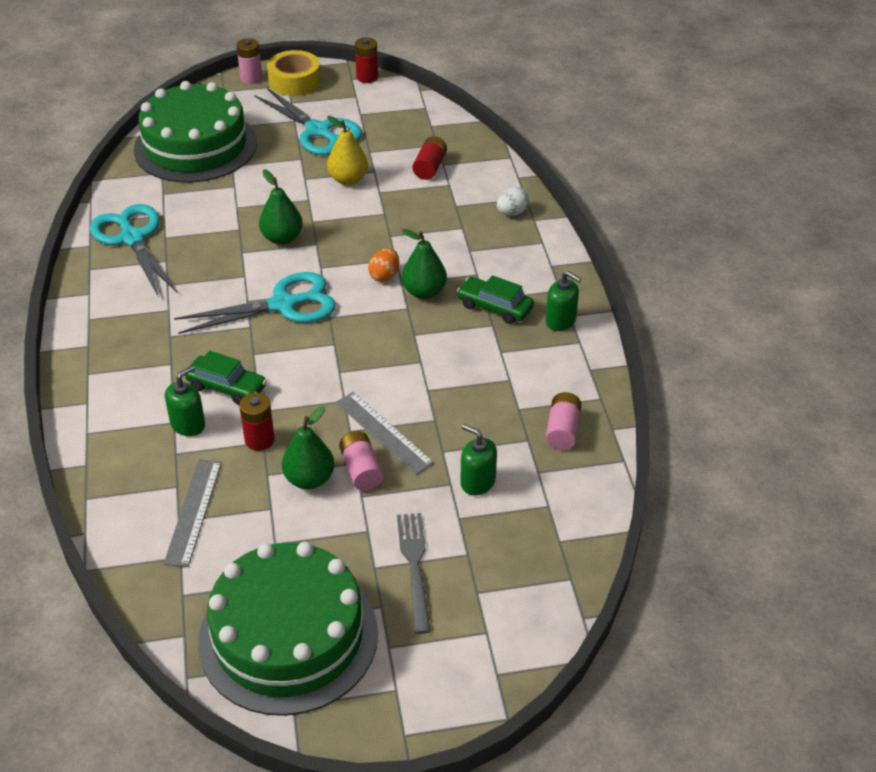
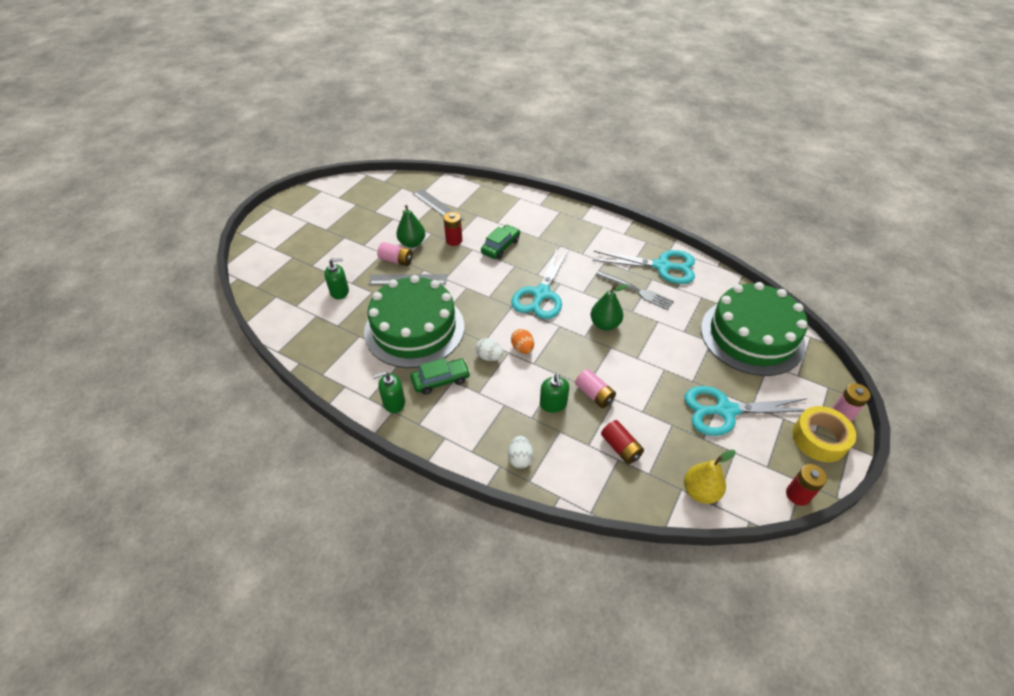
camera: 130 degrees right, 5 degrees up
(188, 424) = (490, 225): green soap dispenser -> green soap dispenser (553, 404)
(227, 387) = (500, 246): green car -> green car turned 150 degrees clockwise
(288, 636) = (348, 202): green cake -> green cake (414, 329)
(348, 179) = (644, 391): yellow pear -> yellow pear (700, 491)
(415, 566) = (328, 247): grey fork -> grey fork (636, 291)
(424, 292) = (489, 357): green pear -> white egg
(562, 430) = (324, 342): pink battery -> pink battery (594, 394)

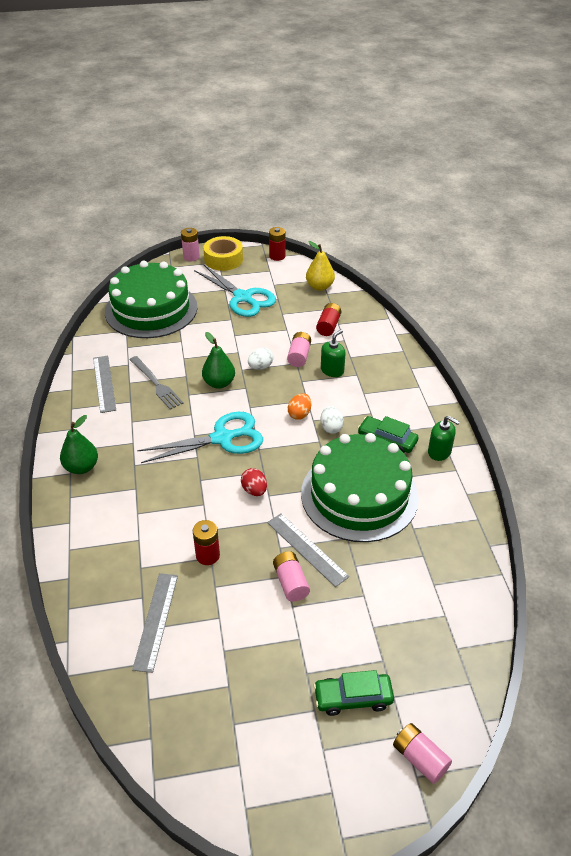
camera: 130 degrees left, 5 degrees down
(259, 246) = (419, 758): none -> pink battery
(339, 291) = (385, 593): green soap dispenser -> none
(412, 243) = (249, 591): green pear -> green pear (81, 467)
(477, 283) = (254, 490): none -> red egg
(500, 246) = (180, 509): green car -> green car (353, 698)
(520, 458) = (393, 362): white egg -> white egg (260, 367)
(636, 291) = (156, 384): grey fork -> grey fork turned 150 degrees clockwise
(662, 266) = (104, 383): turquoise scissors -> grey ruler

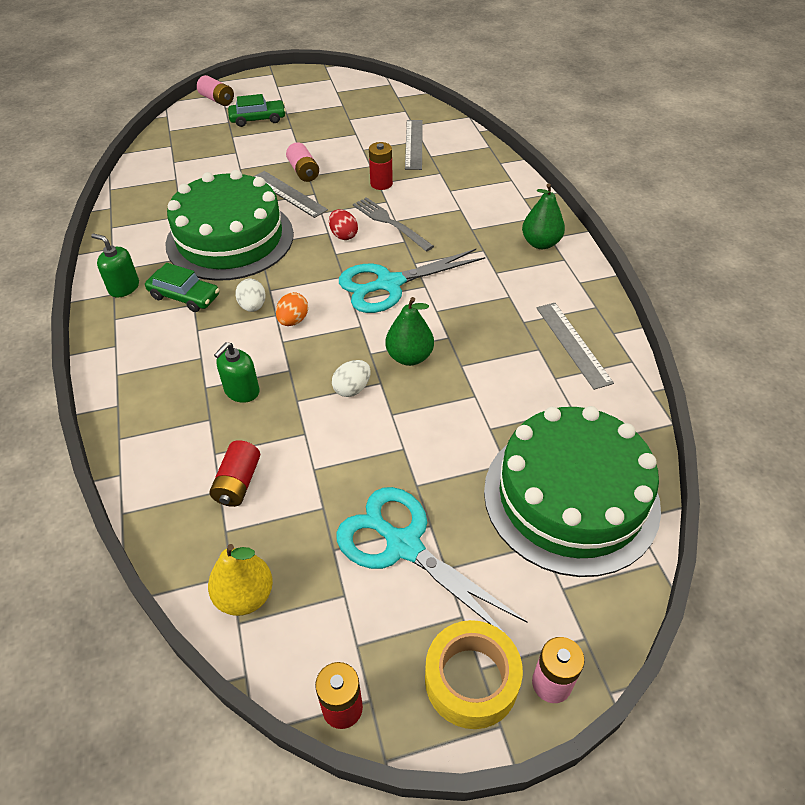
camera: 175 degrees right, 5 degrees up
(156, 384) = (499, 348): grey fork -> grey fork (390, 223)
(299, 356) = (292, 413): pink battery -> none

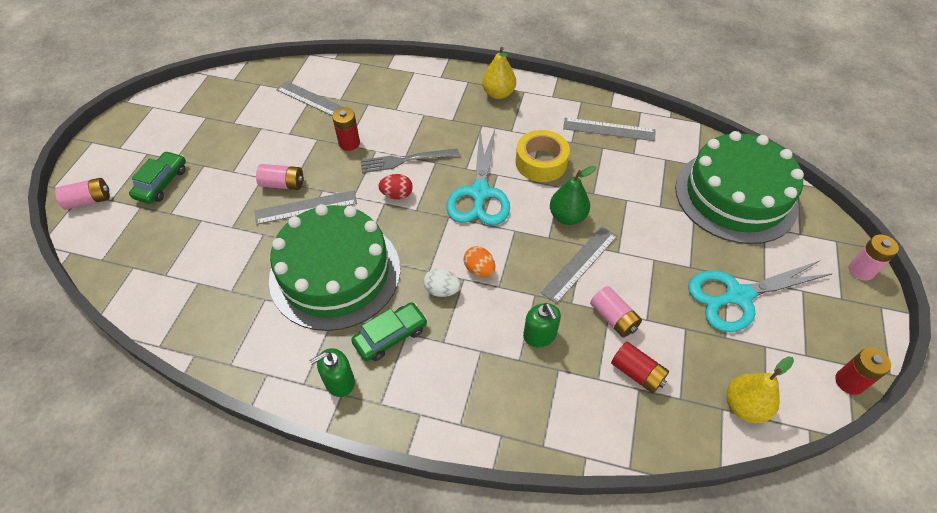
camera: 60 degrees left, 5 degrees up
(297, 440) = (613, 318): none -> pink battery
(352, 389) = (579, 263): white egg -> grey ruler
(471, 680) = (848, 306): yellow tape -> yellow tape (541, 162)
(540, 243) = (498, 94): green pear -> yellow pear

